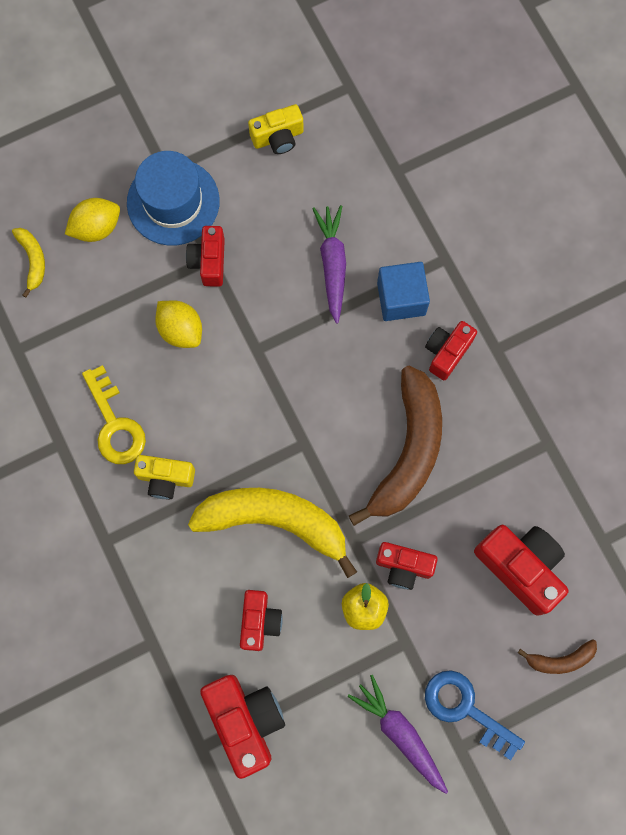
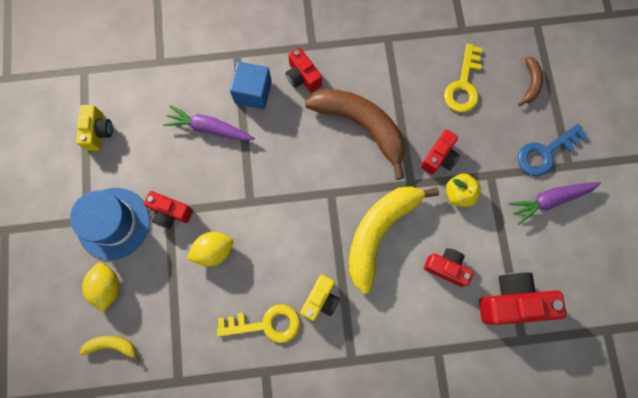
camera: 70 degrees left, 0 degrees up
(520, 567) = (463, 85): red camera -> yellow key

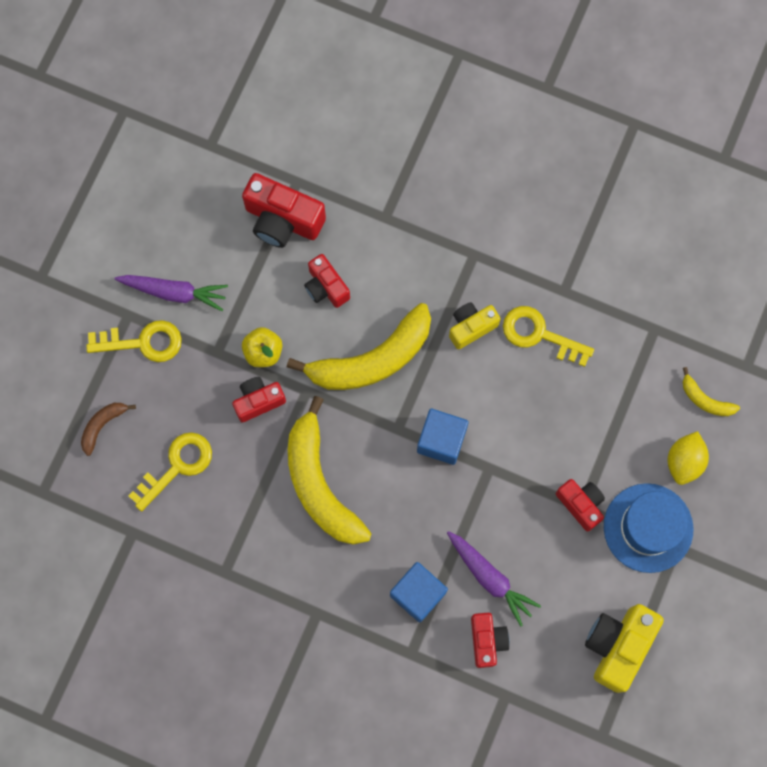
camera: 150 degrees left, 0 degrees up
(98, 132) = (618, 646): yellow camera -> yellow camera, size x1.61
(214, 251) = (555, 437): yellow lemon -> none
(295, 202) = (441, 440): none -> blue cube
(302, 77) = (351, 580): red camera -> red camera (487, 640)
(361, 126) = (320, 484): brown banana -> yellow banana
(545, 153) = (142, 342): blue key -> yellow key

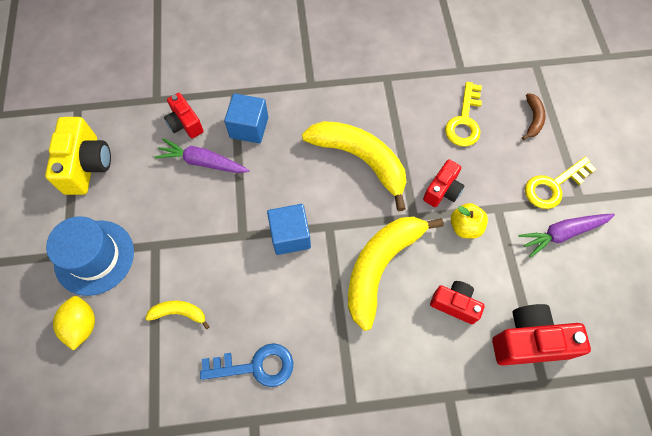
camera: 150 degrees right, 10 degrees down
(471, 327) = (317, 339): yellow camera -> none
(539, 335) = (255, 366): yellow key -> blue key
(581, 504) = (157, 246): red camera -> none
(705, 399) = (81, 391): yellow banana -> yellow banana (179, 313)

